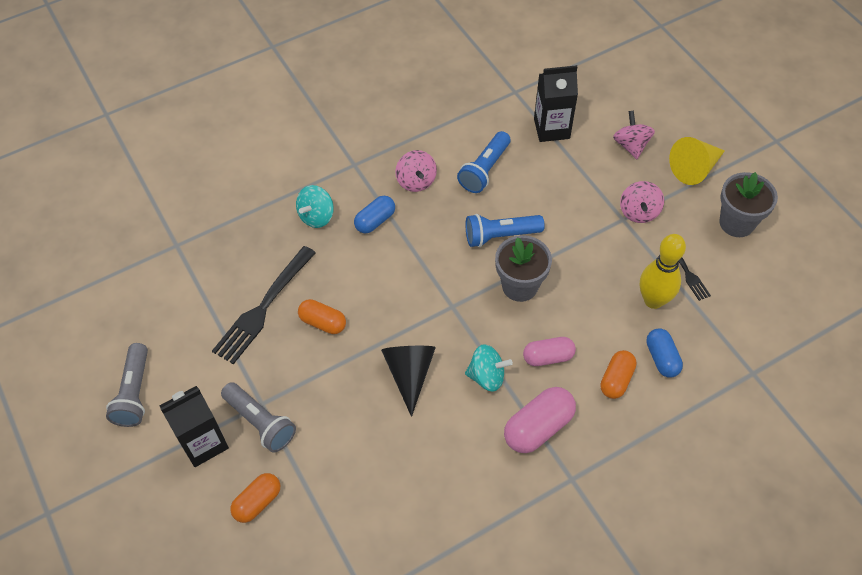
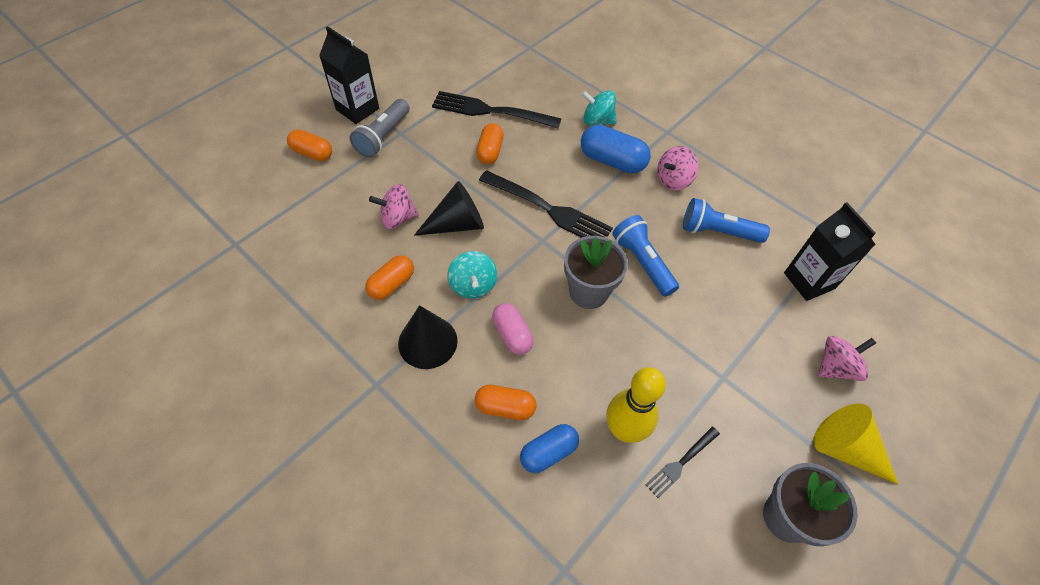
camera: 70 degrees right, 0 degrees up
(134, 393) = (390, 61): grey flashlight -> none
(375, 221) = (612, 161): blue capsule -> blue capsule, size x1.51
(417, 290) = (549, 210): none -> black fork
(465, 447) = (392, 284): none -> orange capsule
(538, 427) = (427, 342): pink capsule -> black cone
(639, 212) = (742, 393): pink spinning top -> pink spinning top (397, 218)

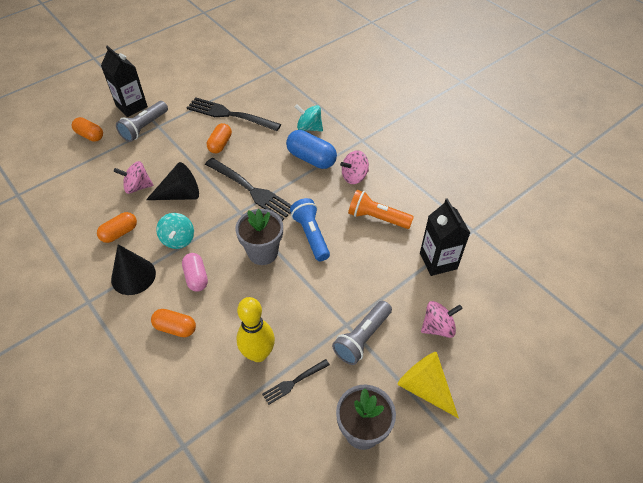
camera: 10 degrees right, 5 degrees down
(548, 452) = (197, 363): blue capsule -> none
(717, 231) = (377, 218): blue flashlight -> orange flashlight
(748, 393) = (362, 338): none -> grey flashlight

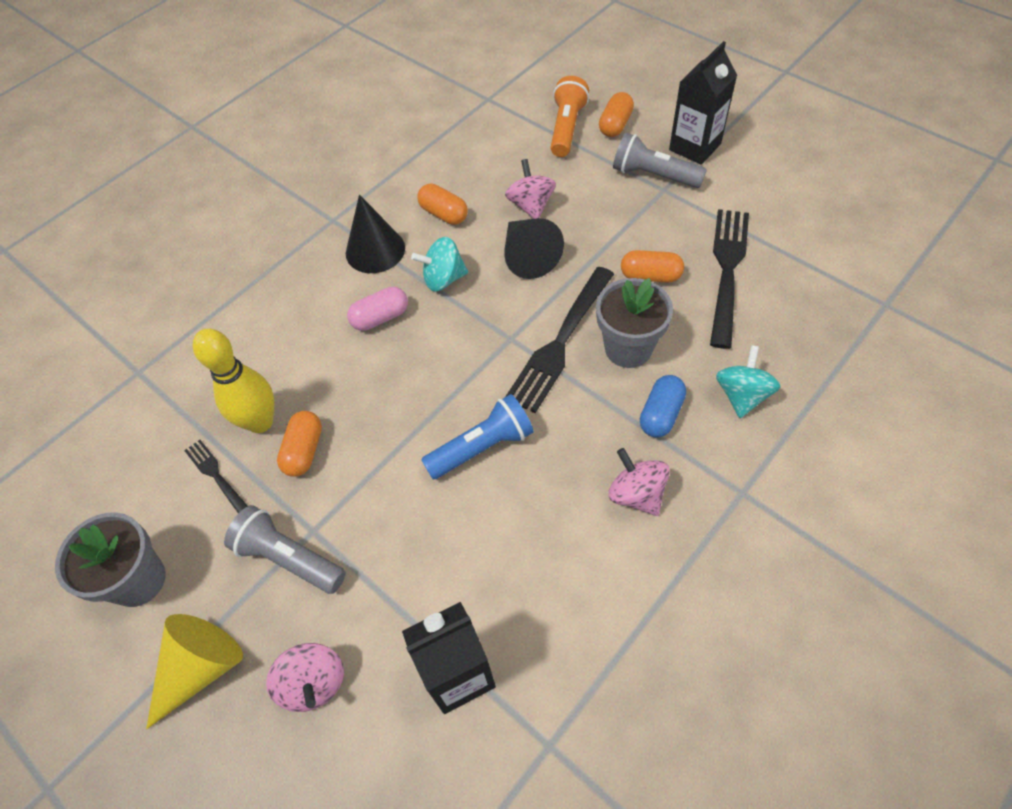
camera: 85 degrees right, 5 degrees up
(175, 328) = (298, 318): orange capsule -> orange capsule (304, 451)
(263, 252) = (435, 387): grey flower pot -> grey flower pot (628, 348)
(311, 158) = (660, 414): blue capsule -> blue capsule, size x0.66
(377, 218) = (542, 548): orange flashlight -> orange flashlight (567, 128)

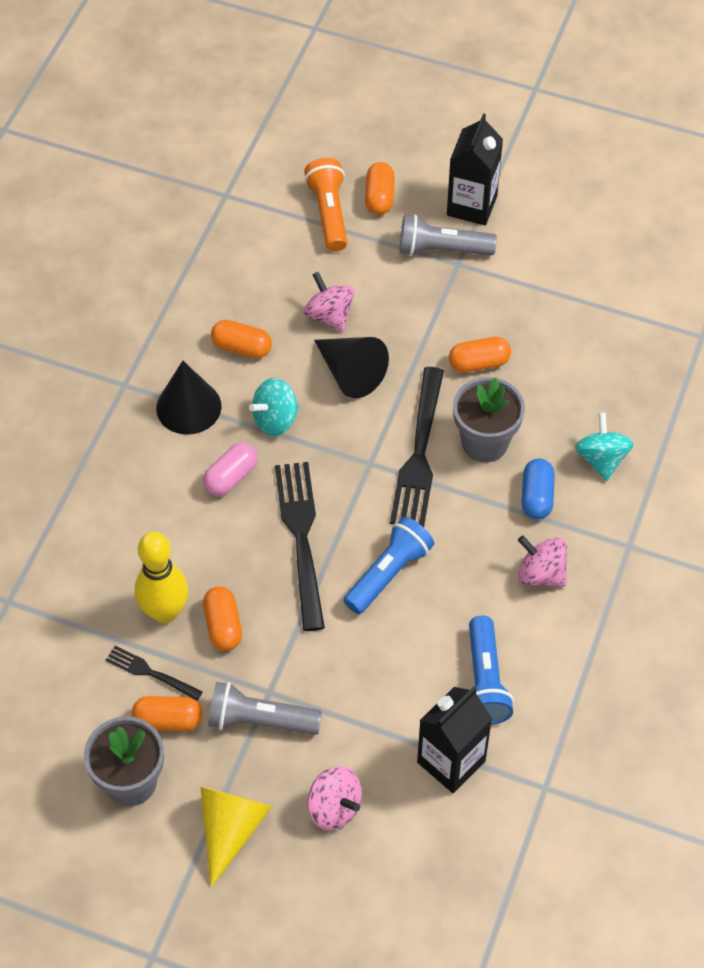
camera: 25 degrees left, 0 degrees up
(206, 528) = (168, 720): none -> orange capsule
(532, 593) = (485, 681): none -> blue flashlight
(727, 269) = (549, 337): black fork -> black fork (301, 537)

